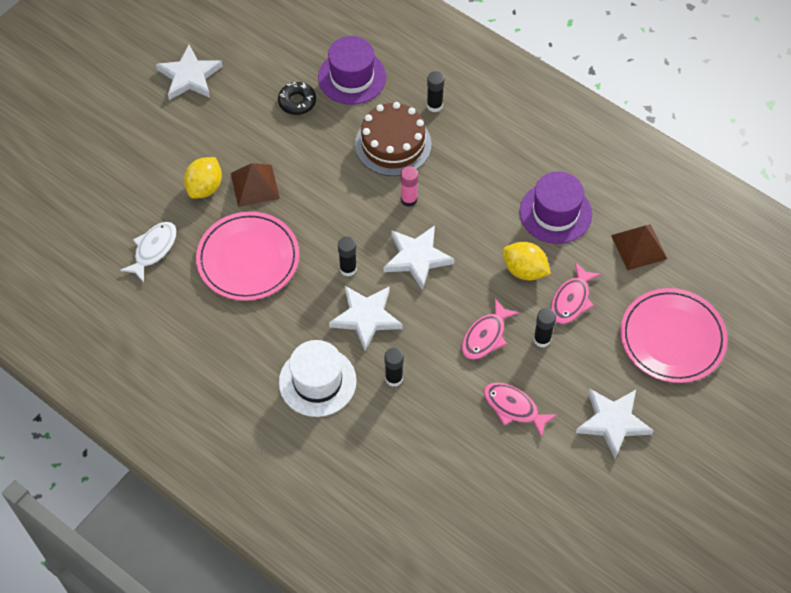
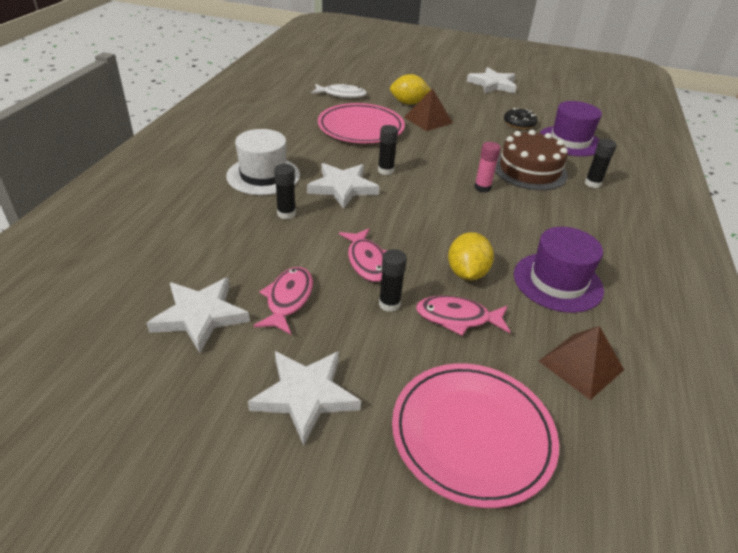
camera: 65 degrees right, 20 degrees down
(417, 258) = (425, 203): white star -> white star (200, 316)
(485, 336) = (367, 261): pink fish -> pink fish turned 120 degrees counterclockwise

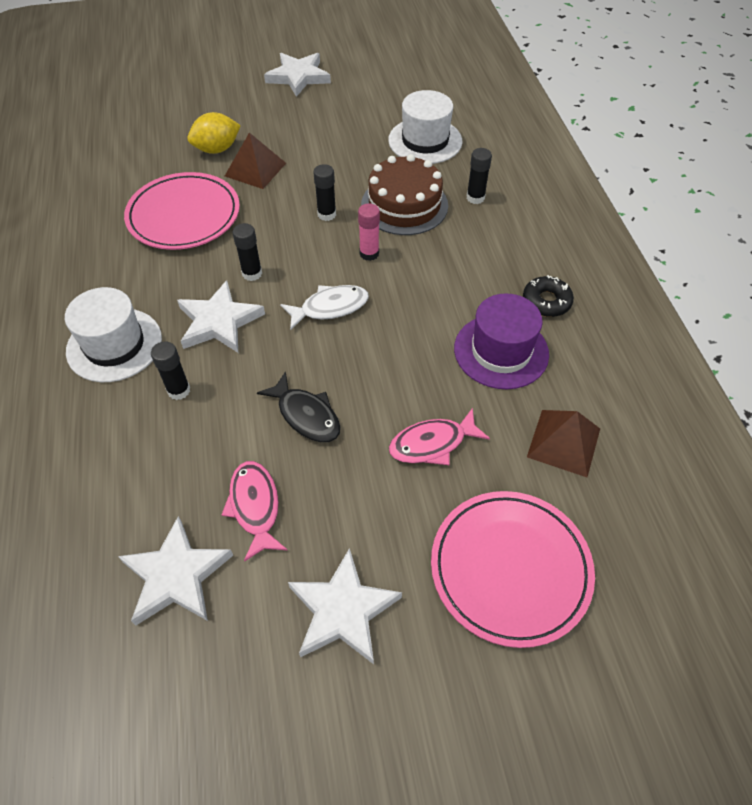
camera: 25 degrees left, 15 degrees up
(342, 95) = (127, 167): white fish -> white fish (330, 307)
(367, 261) = (306, 415): pink fish -> black fish
(389, 304) = (359, 460): black glue stick -> black glue stick (326, 214)
(467, 273) = (412, 382): yellow lemon -> none
(519, 123) = (359, 133): black donut -> black donut (546, 301)
(570, 141) = (425, 141): purple hat -> white hat

